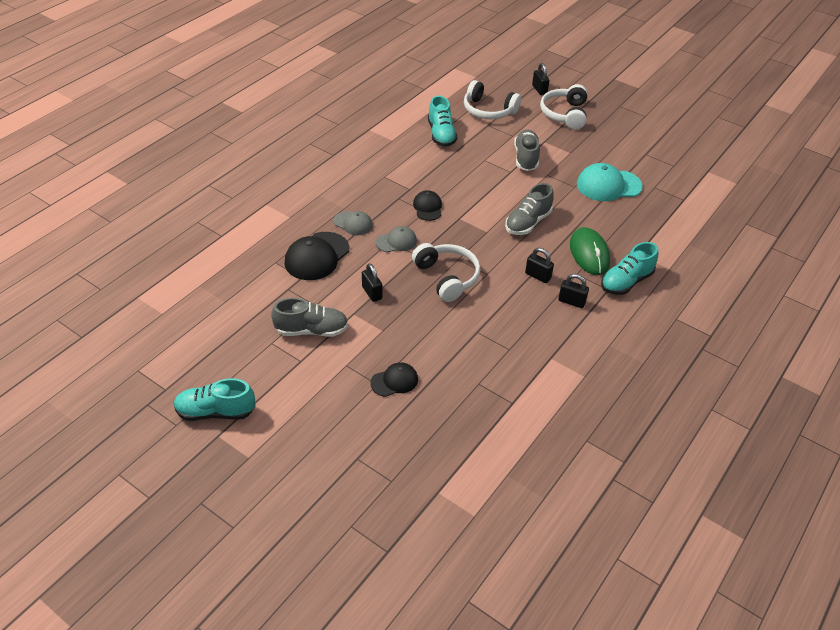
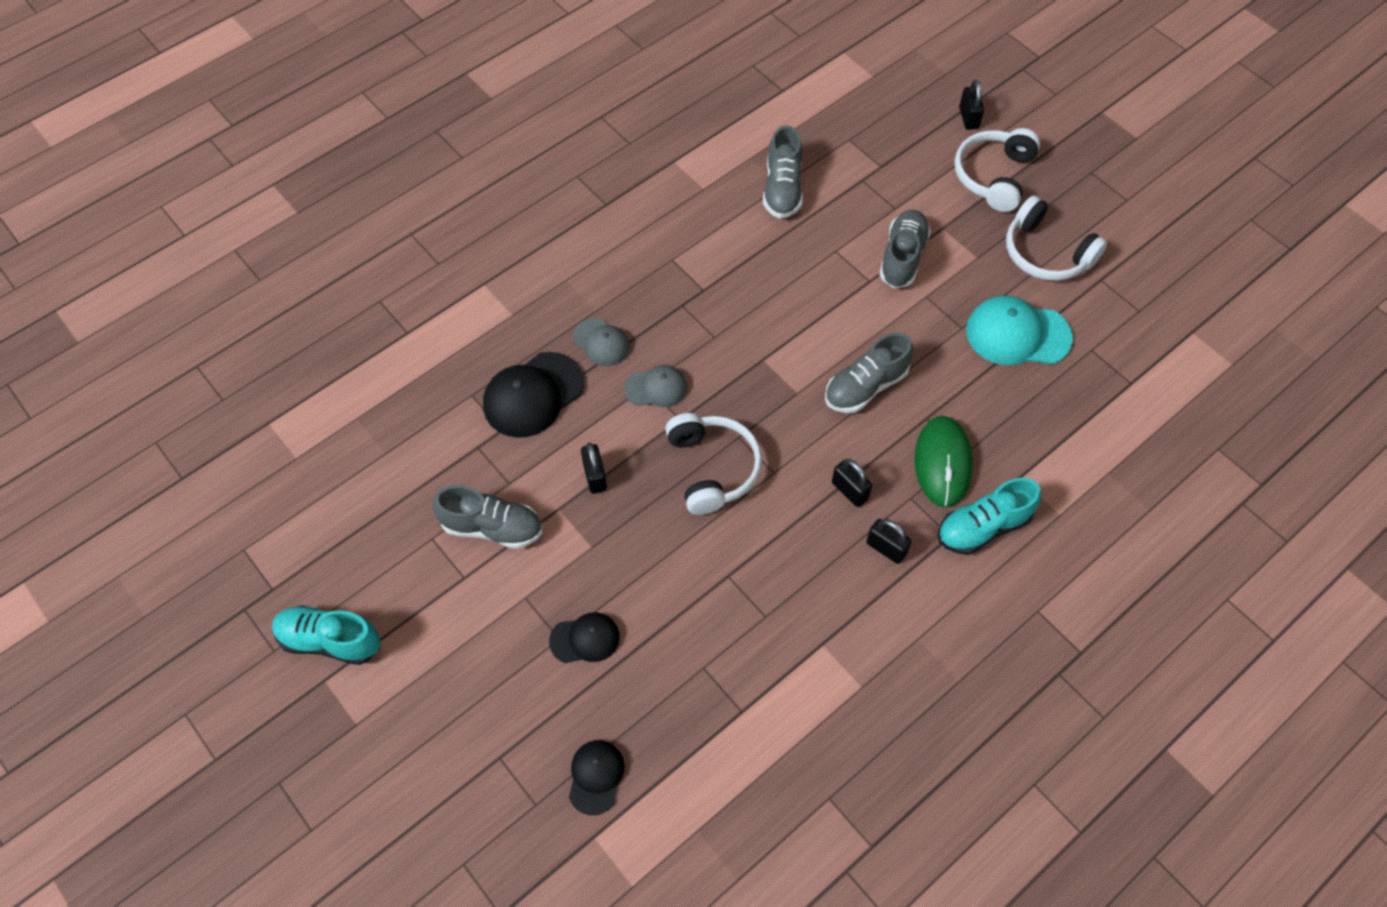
camera: 15 degrees right, 15 degrees up
(428, 207) = (721, 330): black cap -> black cap (596, 777)
(441, 134) = (782, 189): turquoise shoe -> grey shoe
(488, 110) = (872, 150): white headphones -> white headphones (1045, 253)

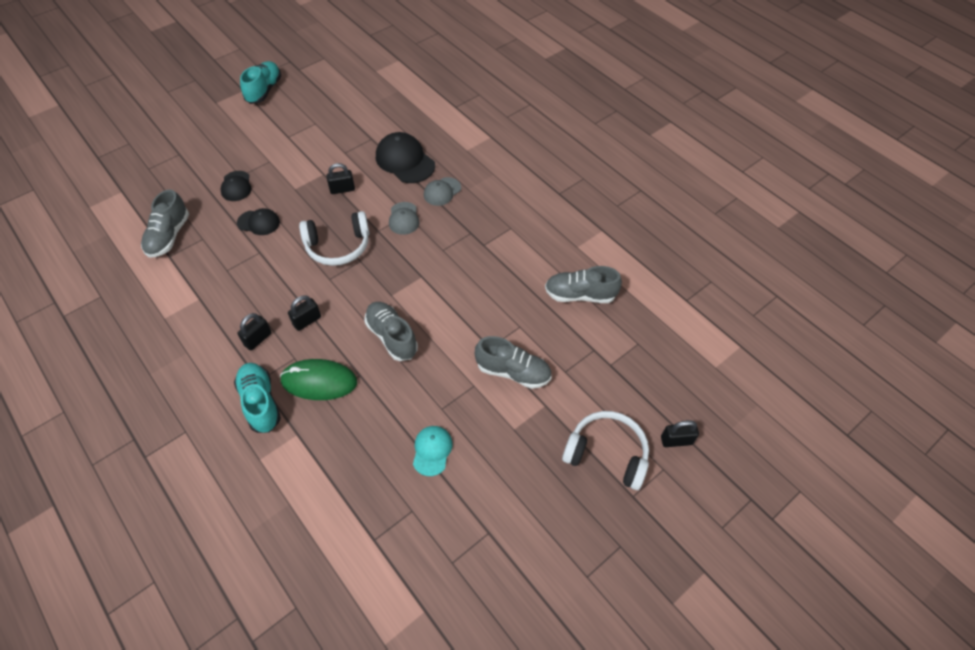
camera: 90 degrees right, 5 degrees down
(492, 527) = (316, 146): grey shoe -> grey shoe (169, 236)
(596, 777) = (154, 191): black cap -> black cap (259, 222)
(1017, 334) = (432, 450): turquoise cap -> turquoise cap, size x0.59
(1045, 253) = (518, 487): white headphones -> none

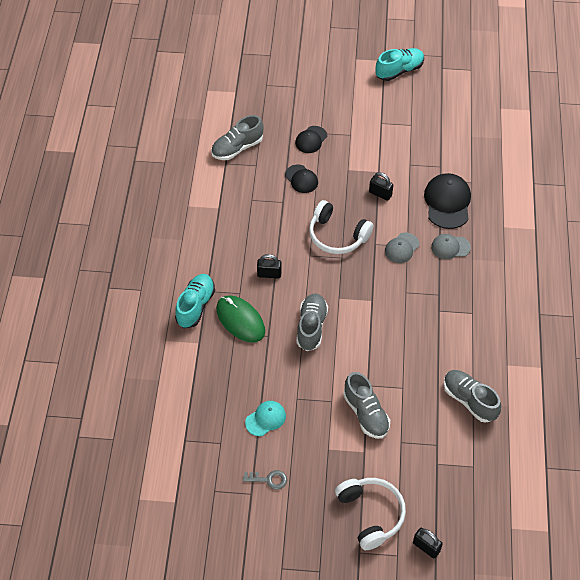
camera: 45 degrees right, 0 degrees up
(258, 339) = (229, 263): black padlock -> none
(491, 504) = (269, 479): none -> grey key

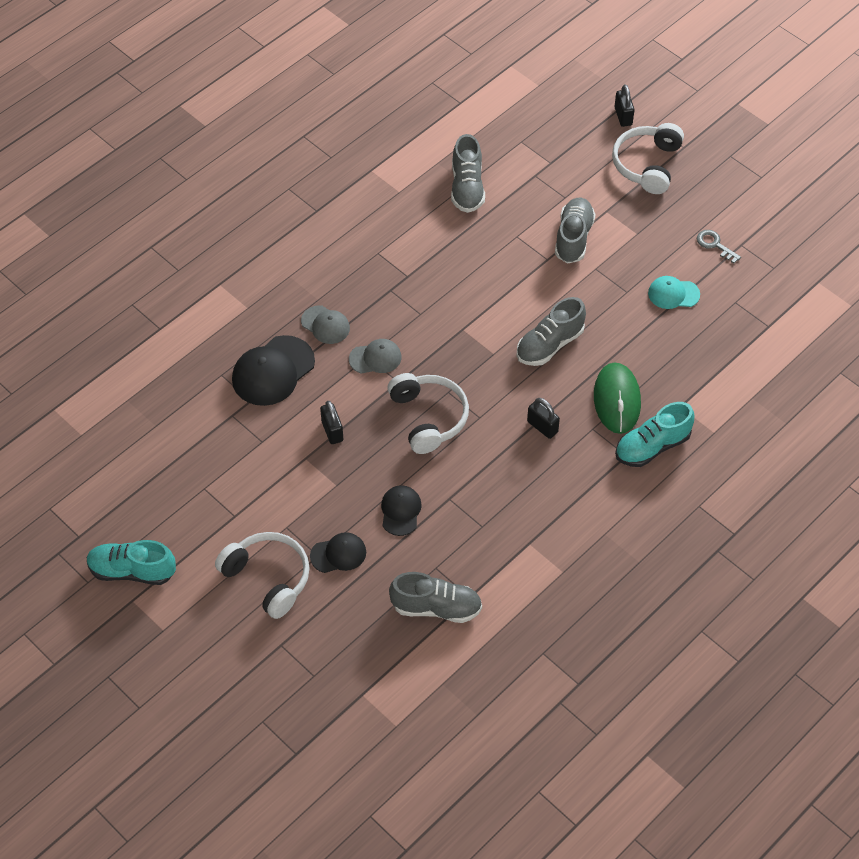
camera: 140 degrees left, 0 degrees up
(333, 108) = (268, 578): none -> white headphones

